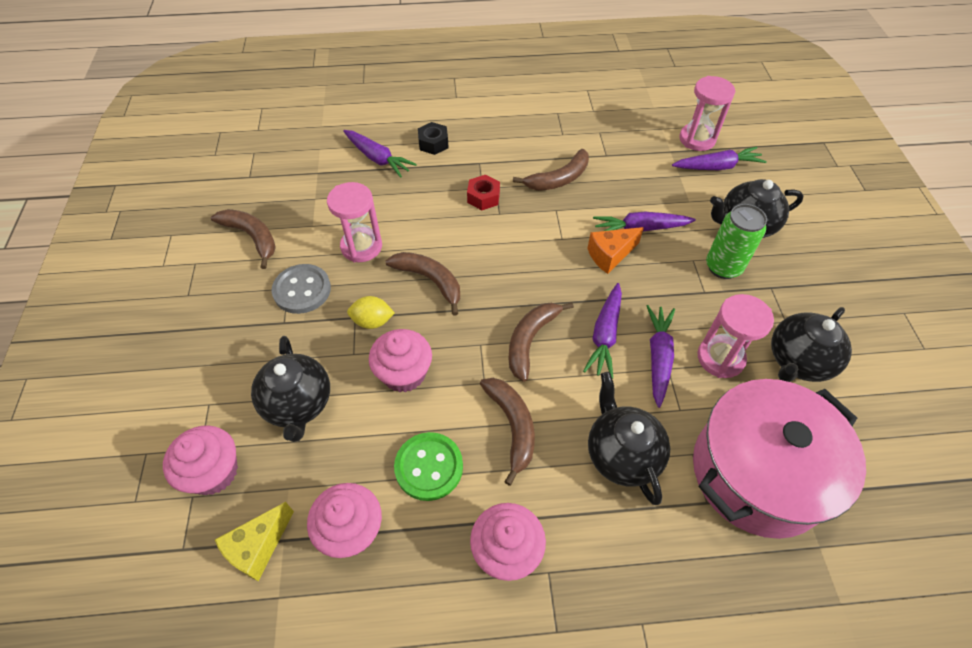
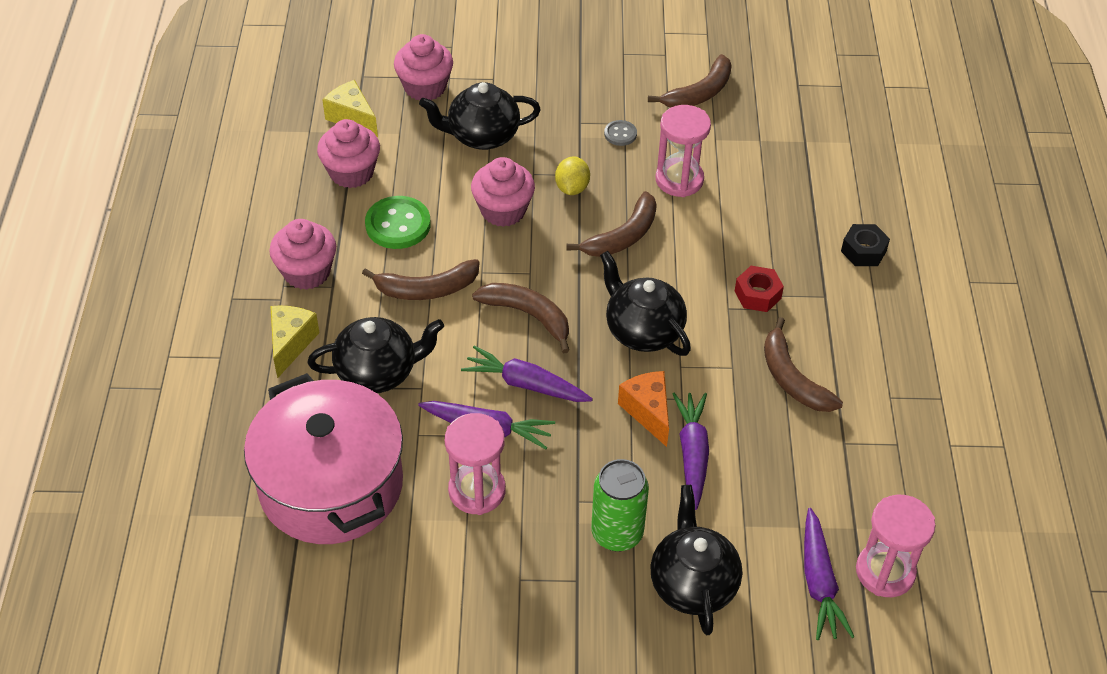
camera: 95 degrees right, 5 degrees down
(302, 290) = (620, 134): grey button -> grey button, size x0.53
(377, 158) = (831, 195): purple carrot -> none
(606, 547) = (291, 343): none -> yellow cheese
(798, 361) = (459, 572): black teapot -> black teapot (642, 331)

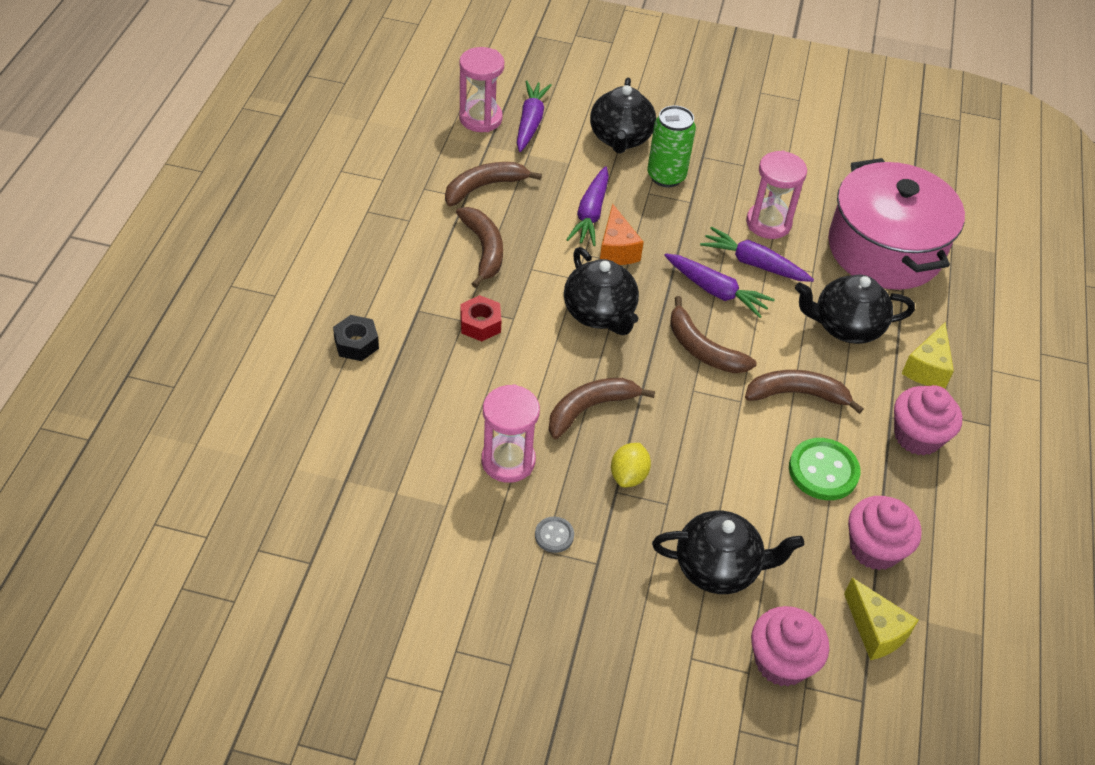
camera: 170 degrees left, 0 degrees up
(503, 210) = (709, 464): pink cupcake -> none
(699, 93) = (437, 576): brown banana -> brown banana (484, 187)

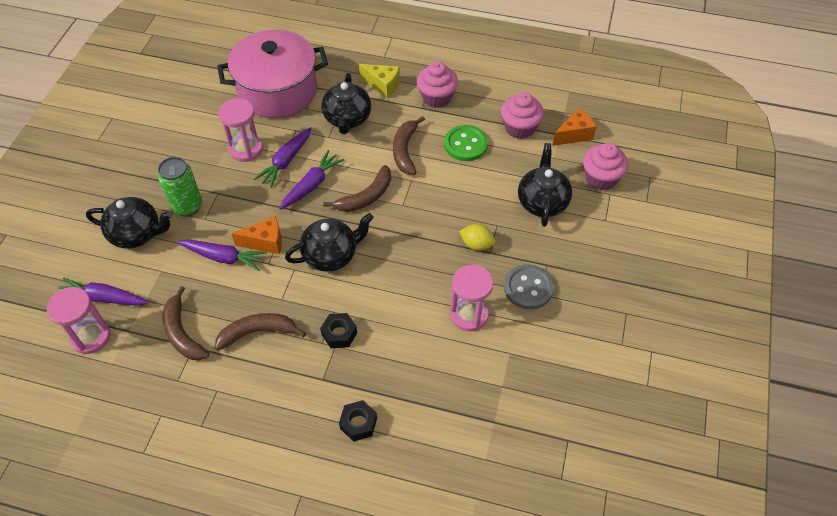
camera: 85 degrees left, 5 degrees up
(480, 324) = (339, 334): red nut -> black nut
(554, 535) = (528, 288): grey button -> grey button, size x1.88
(590, 408) = (420, 264): brown banana -> none
(875, 631) = (574, 135): yellow cheese -> orange cheese

